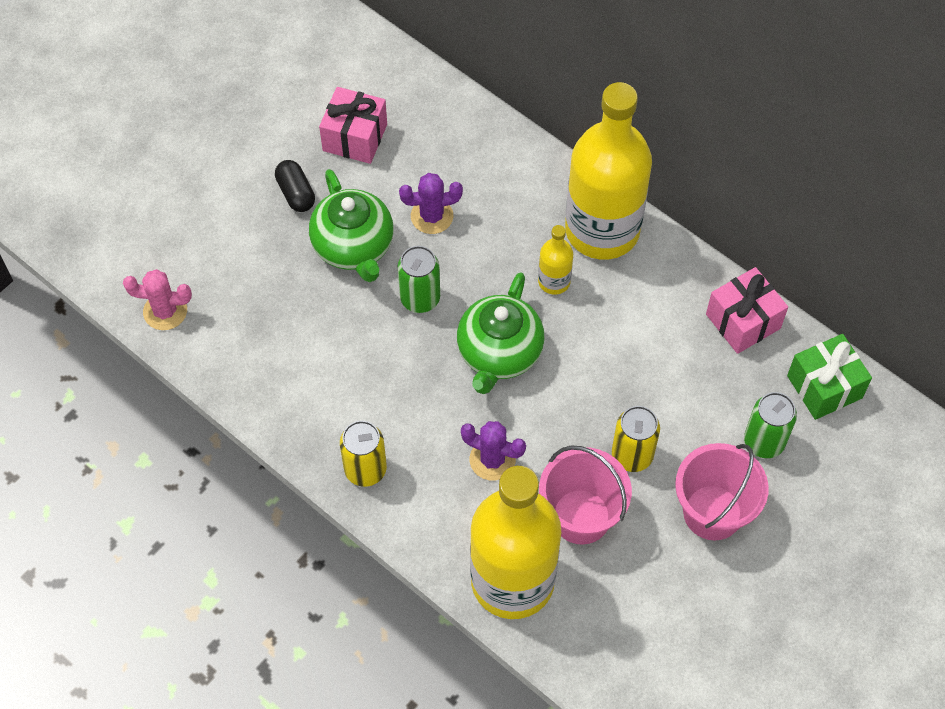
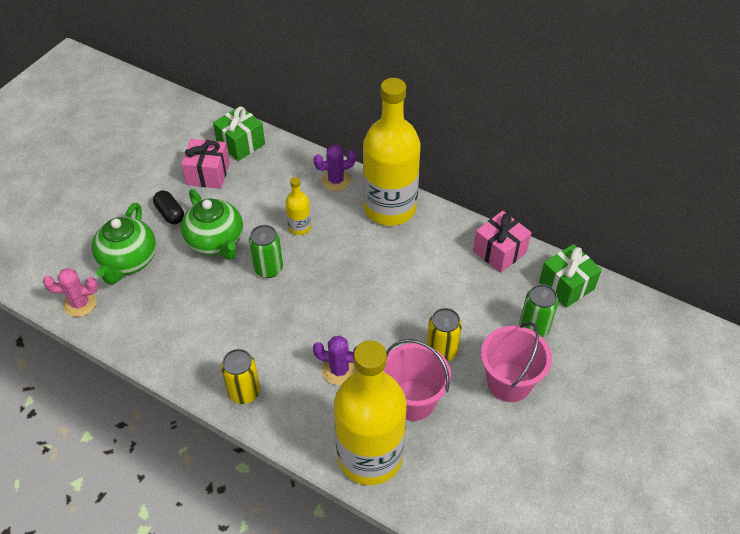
camera: 10 degrees left, 10 degrees down
(407, 94) = (241, 144): none -> green gift
(432, 216) = (269, 215): purple cactus -> purple cactus (336, 180)
(499, 353) = (331, 297): green teapot -> green teapot (128, 261)
(554, 281) = (362, 244): yellow bottle -> yellow bottle (299, 227)

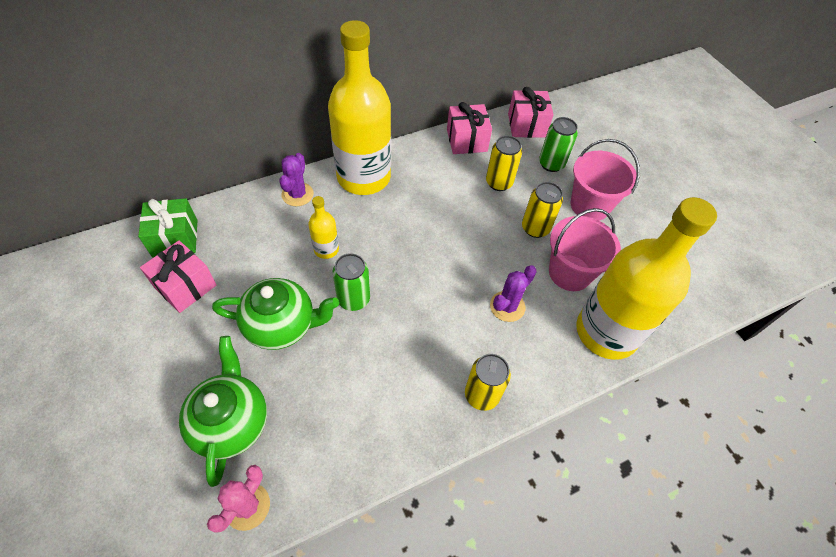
camera: 60 degrees left, 5 degrees up
(128, 261) = (231, 422): green teapot -> green teapot turned 135 degrees counterclockwise
(170, 213) = (204, 348): black capsule -> none
(471, 299) = (499, 182): none -> yellow can
(566, 285) = (526, 125): green gift -> pink gift

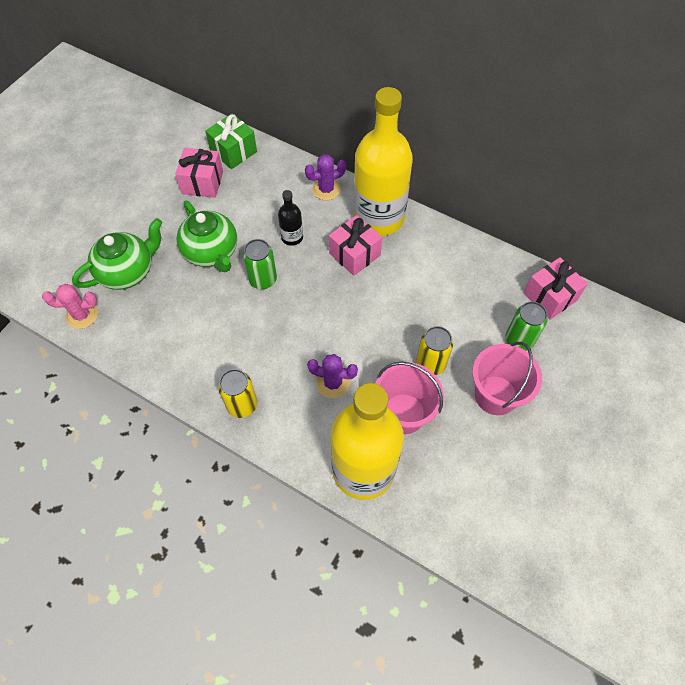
camera: 60 degrees right, 5 degrees up
(326, 249) = (292, 237): yellow bottle -> black bottle
(466, 140) = (485, 262): pink gift -> pink gift (355, 254)
(499, 182) = (458, 311): yellow can -> none

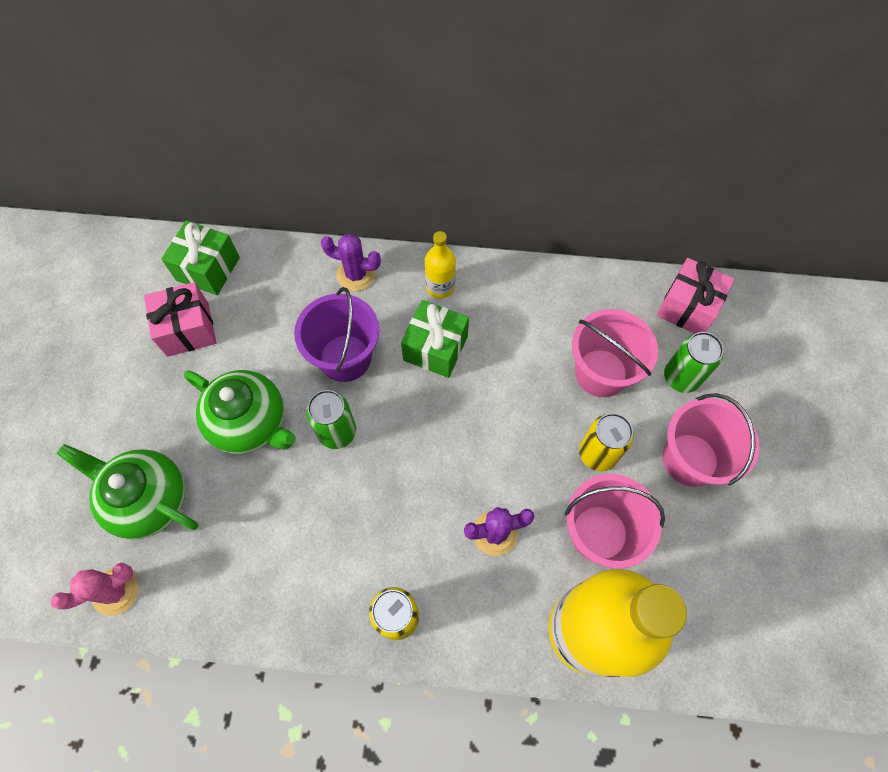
camera: 25 degrees left, 5 degrees up
(128, 272) = (148, 499): green teapot -> green teapot turned 90 degrees counterclockwise
(292, 237) = (345, 358): black bottle -> purple bucket
(326, 189) = (356, 274): purple cactus -> purple cactus turned 60 degrees clockwise
(355, 254) = (435, 348): pink gift -> green gift
(378, 217) = (440, 287): yellow bottle -> yellow bottle, size x0.42
(461, 314) = (601, 373): none -> pink bucket

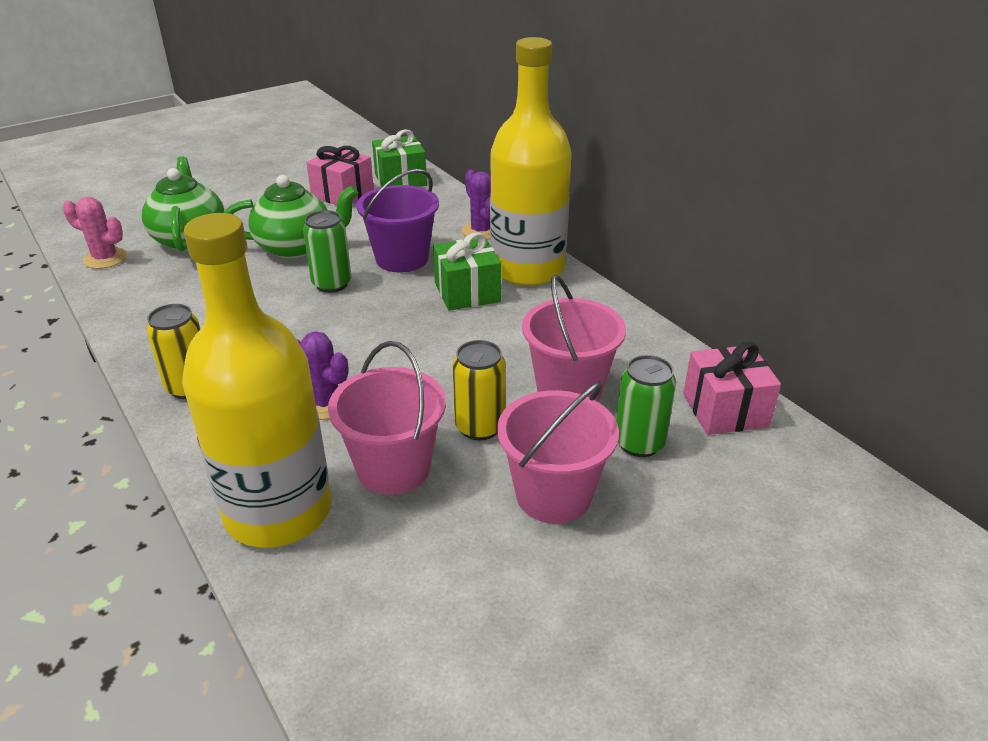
camera: 50 degrees right, 30 degrees down
(250, 423) = (296, 247): green teapot -> green teapot turned 90 degrees counterclockwise
(440, 287) = (527, 269): yellow bottle -> yellow bottle, size x2.36

